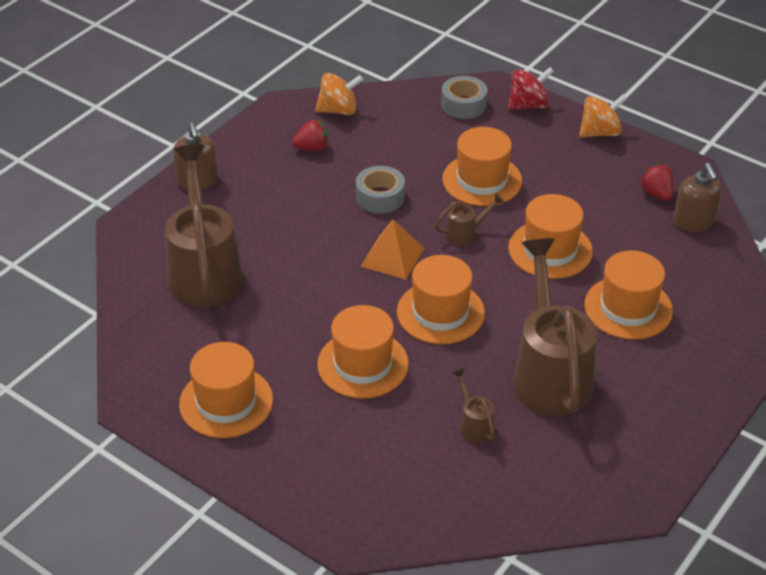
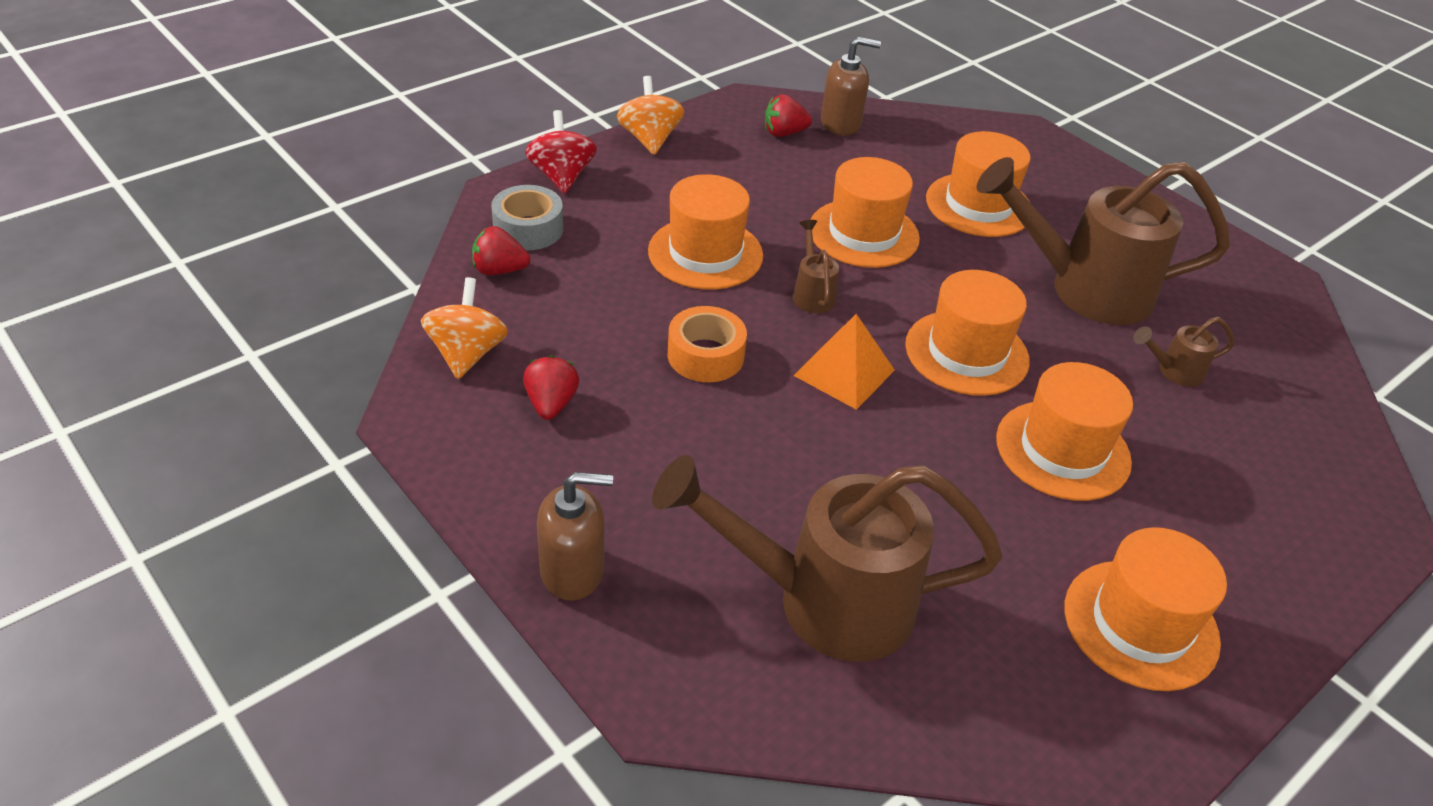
camera: 80 degrees left, 0 degrees up
(380, 197) = (705, 355): grey tape -> orange tape
(417, 103) = (499, 270): none -> red strawberry

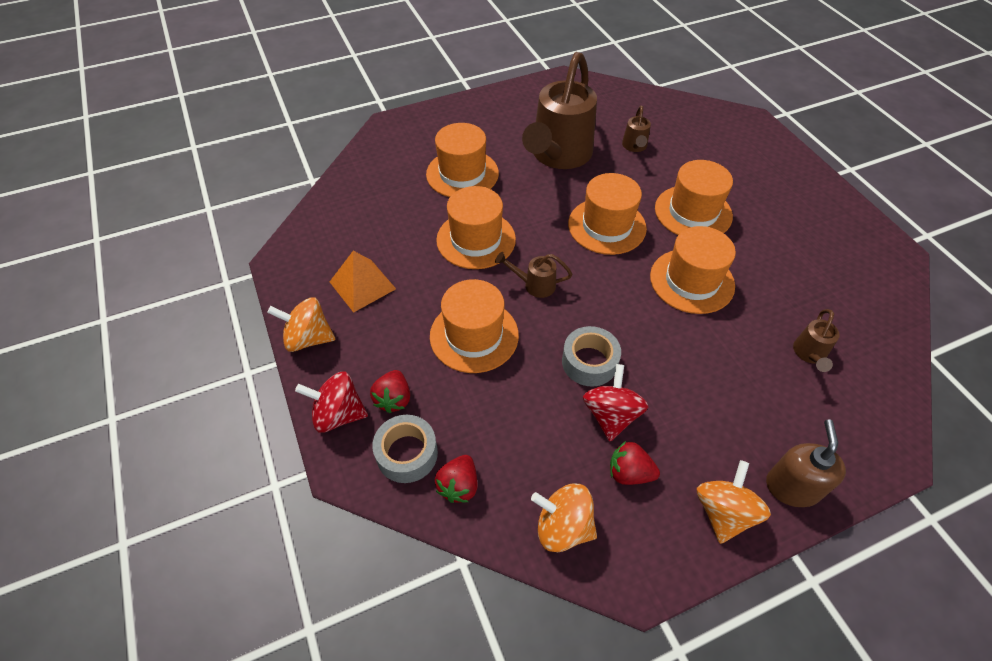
camera: 70 degrees left, 10 degrees up
(516, 496) = (723, 512): none -> orange spinning top
(630, 381) = (611, 415): none -> red spinning top
(705, 355) = (589, 362): orange tape -> grey tape
(784, 133) = (337, 250): red strawberry -> red strawberry (394, 399)
(822, 601) = (809, 354): brown watering can -> brown watering can, size x0.42
(841, 123) = (338, 214): brown soap dispenser -> none
(844, 372) = (617, 290): orange pyramid -> orange pyramid (362, 285)
(1141, 624) = (815, 226): orange hat -> orange hat (692, 281)

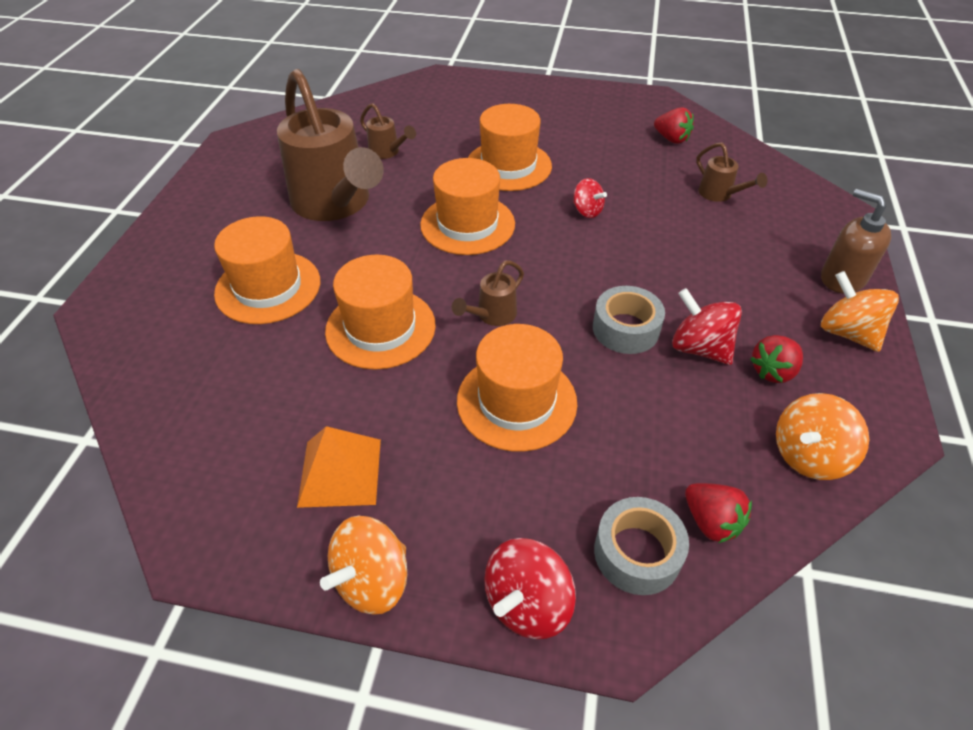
camera: 55 degrees left, 5 degrees down
(394, 399) = (548, 527): red strawberry -> red strawberry (671, 139)
(692, 281) = (587, 211): orange hat -> red spinning top

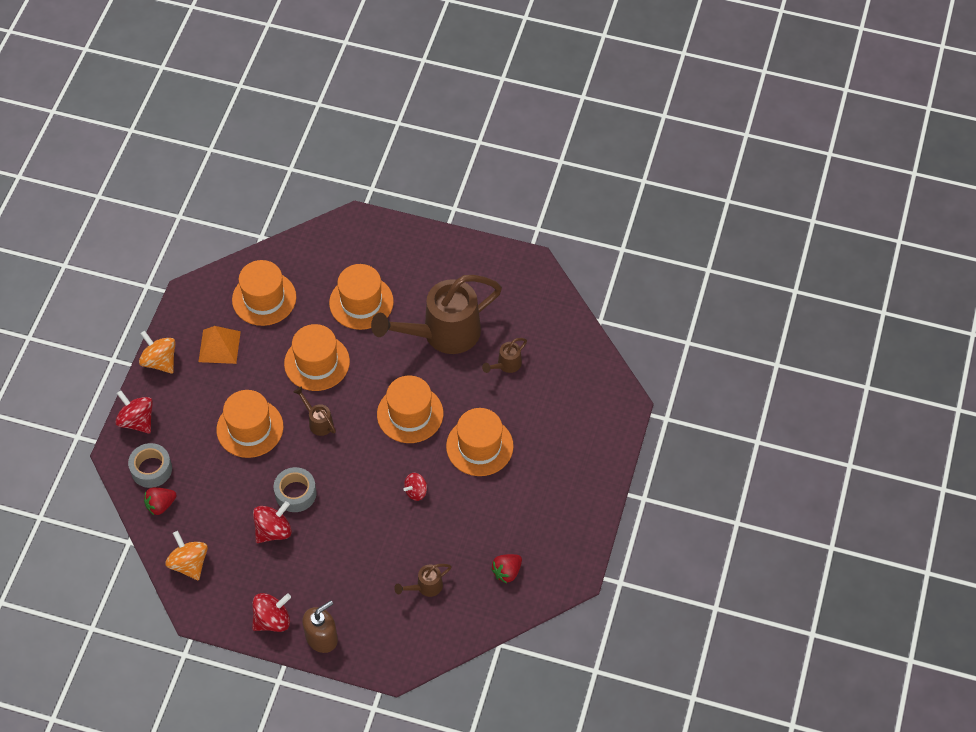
camera: 95 degrees right, 10 degrees up
(237, 414) = (264, 298): none -> orange hat
(772, 371) = (249, 565): red strawberry -> none
(847, 332) = (272, 620): orange spinning top -> red spinning top

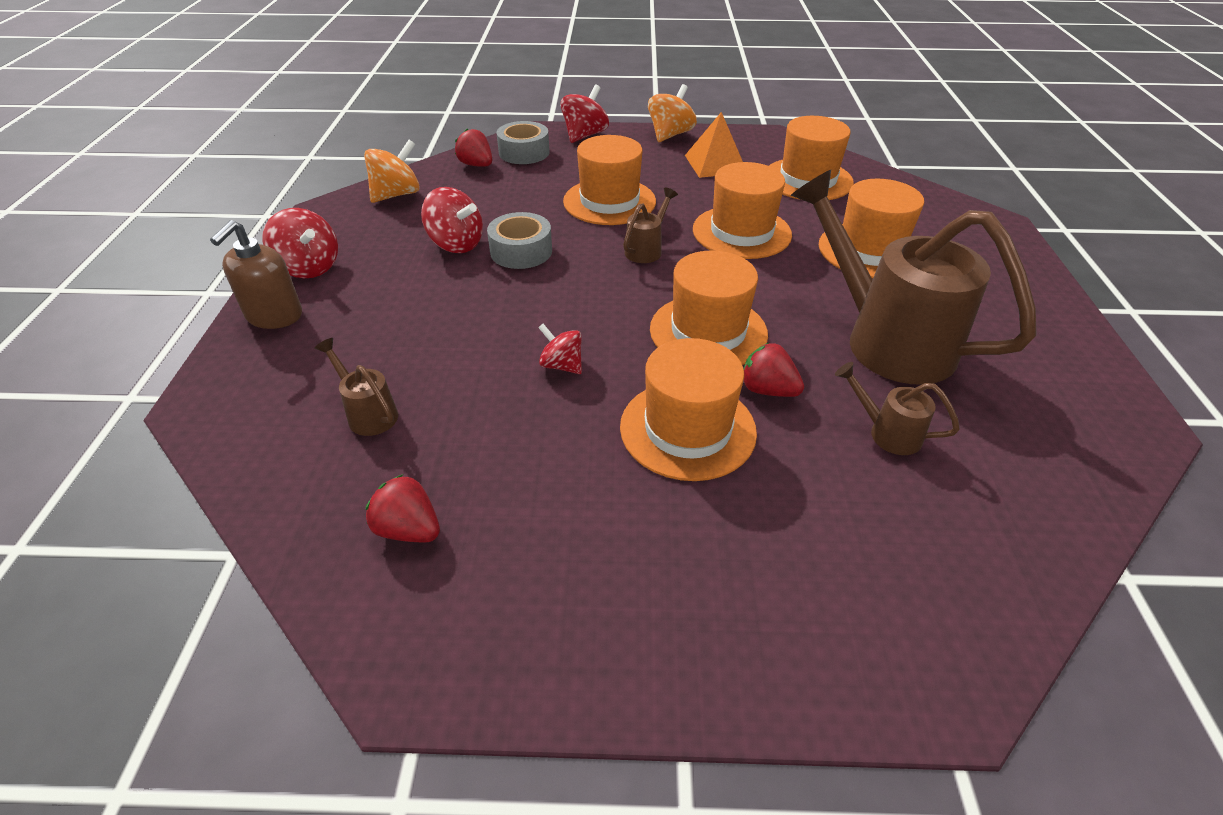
camera: 75 degrees right, 15 degrees down
(322, 637) = (274, 315): brown soap dispenser -> brown soap dispenser turned 75 degrees clockwise
(464, 403) = (767, 390): none -> red strawberry

